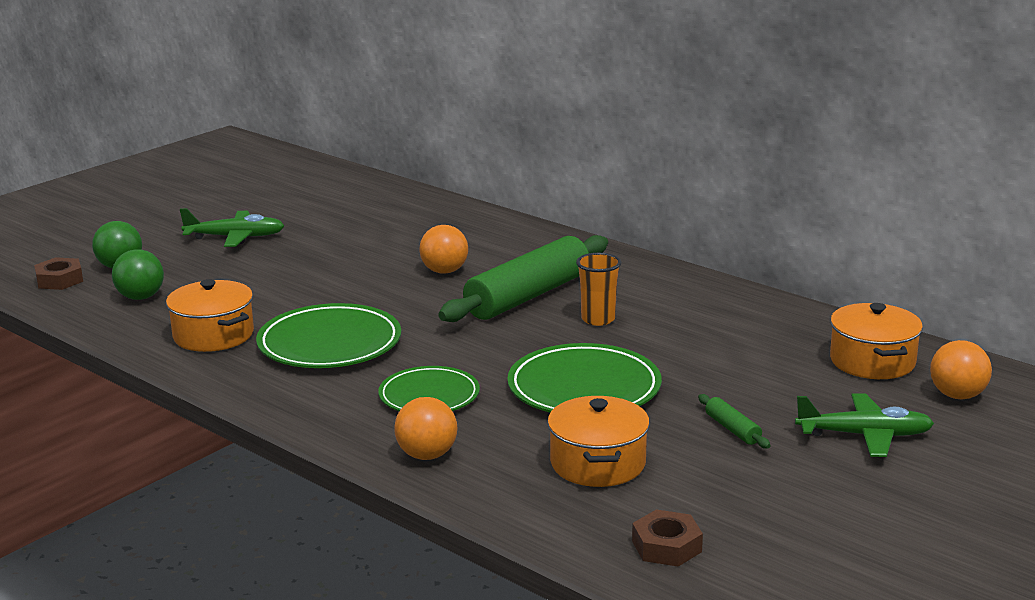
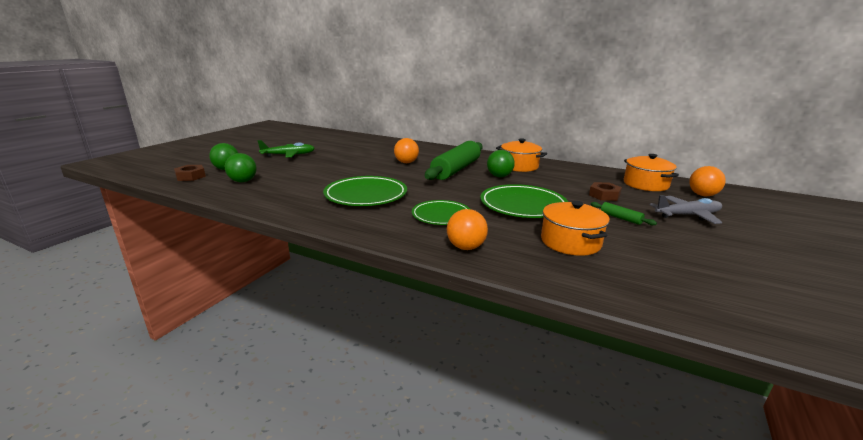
camera: 15 degrees left, 0 degrees up
(213, 335) = (294, 195): orange pot -> orange pot (519, 166)
(598, 319) = (499, 176): orange cup -> green ball
(666, 546) = (666, 288): brown nut -> brown nut (604, 195)
(864, 435) = (687, 215): green plane -> grey plane

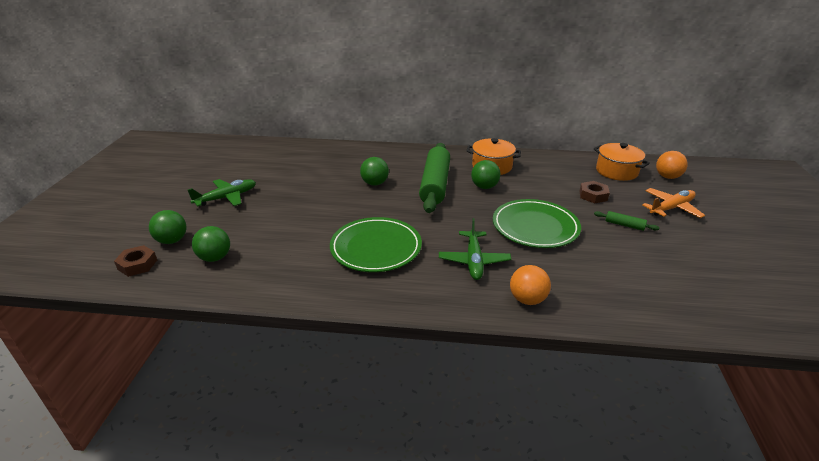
camera: 20 degrees left, 10 degrees up
(406, 162) = (375, 183): orange ball -> green ball
(441, 215) = (474, 261): green plate -> green plane
(570, 242) = (605, 268): orange pot -> none
(687, 215) = (671, 208): grey plane -> orange plane

